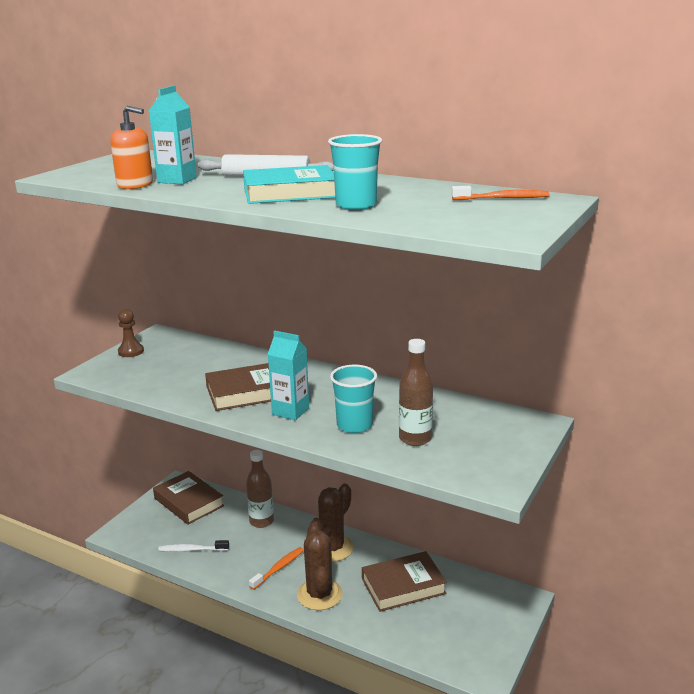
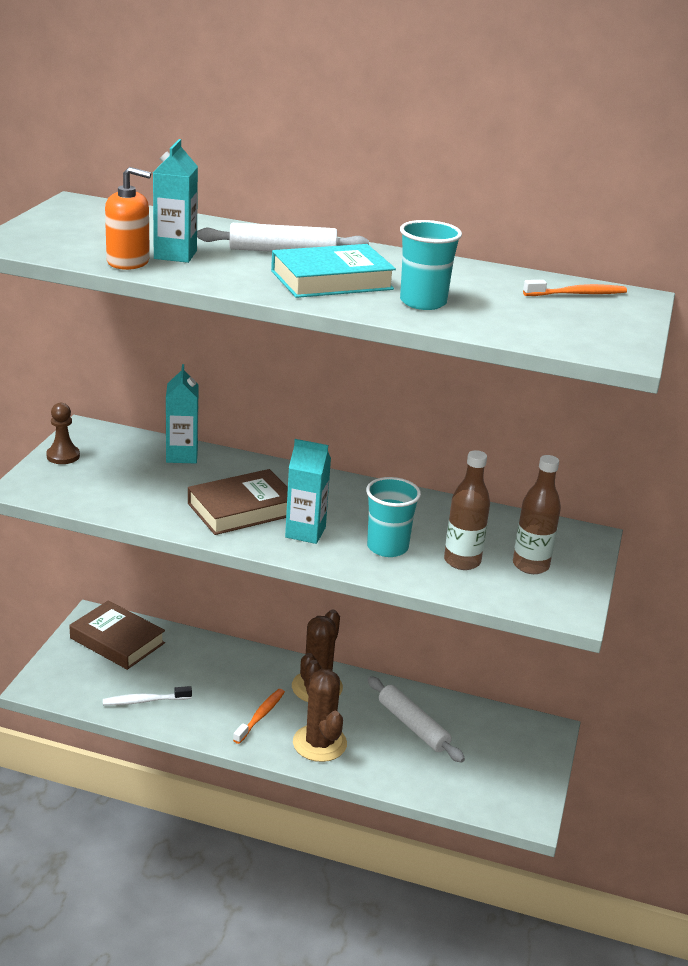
camera: 15 degrees left, 5 degrees up
(221, 353) = (182, 456): none -> turquoise carton
(261, 521) = (219, 660): brown bottle -> brown bottle (530, 565)
(403, 586) = (413, 726): brown book -> white rolling pin

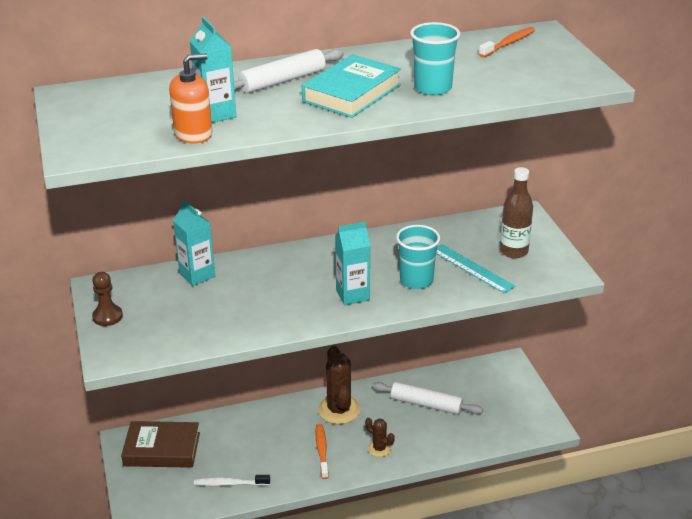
camera: 30 degrees left, 5 degrees up
(144, 701) = (229, 484): white toothbrush -> white toothbrush turned 45 degrees clockwise
(242, 509) = (290, 297): brown book -> none
(319, 743) = (379, 449): brown cactus -> brown cactus, size x0.53
(462, 561) = (471, 268): brown bottle -> turquoise ruler

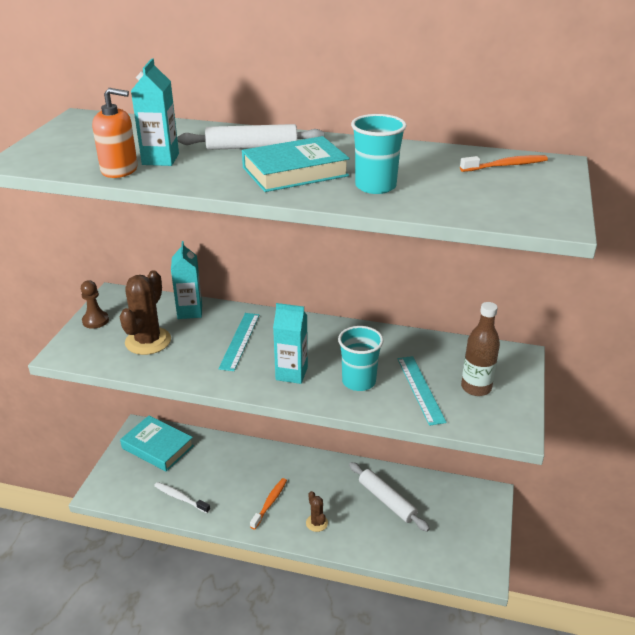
camera: 30 degrees right, 0 degrees up
(162, 449) = (157, 447): brown book -> turquoise book
(276, 284) = (240, 341): none -> turquoise ruler
(339, 410) = (311, 473): brown cactus -> brown cactus (148, 341)

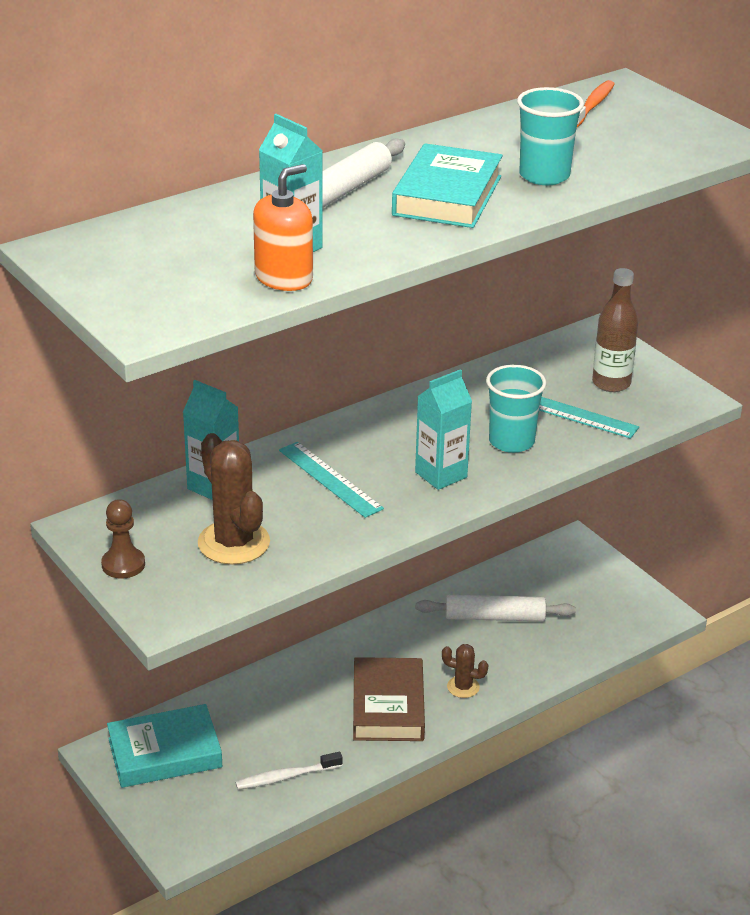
camera: 50 degrees left, 0 degrees up
(270, 503) = (388, 706): orange toothbrush -> brown book

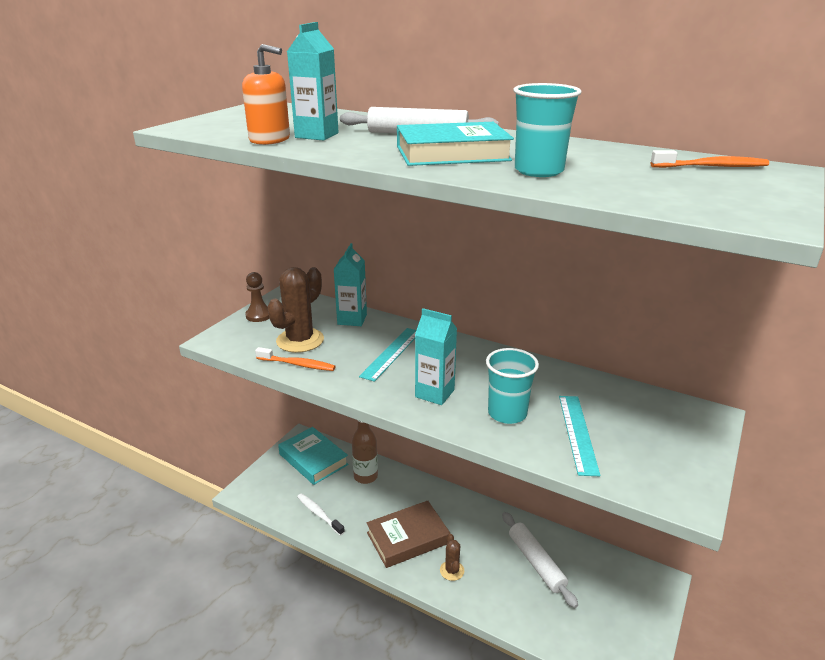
camera: 65 degrees right, 5 degrees down
(296, 558) = (297, 364): none -> orange toothbrush
(611, 383) = (647, 443): brown bottle -> brown bottle (365, 476)

